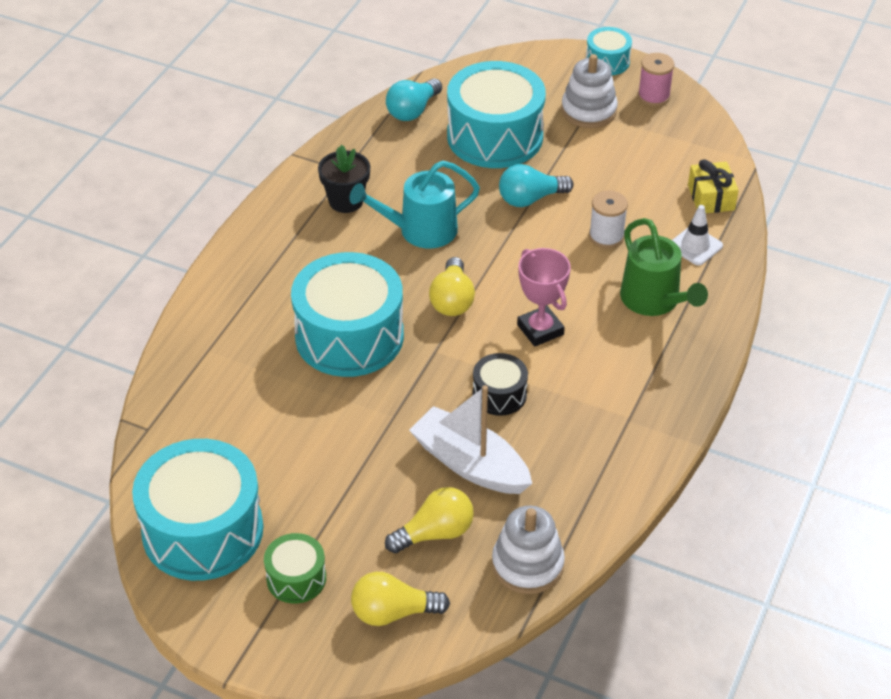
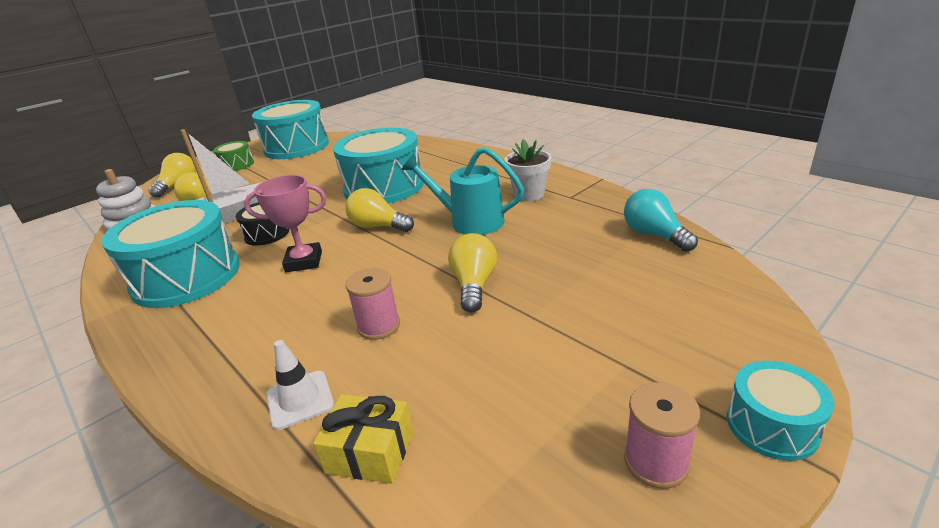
camera: 115 degrees right, 15 degrees down
(346, 201) = (529, 194): black flower pot -> white flower pot
(420, 230) = (470, 221): turquoise watering can -> turquoise watering can turned 75 degrees counterclockwise
(495, 136) = (593, 279): turquoise drum -> turquoise drum (186, 277)
(530, 199) = (474, 285): turquoise light bulb -> yellow light bulb
(588, 111) = (628, 368): white stacking toy -> none
(606, 236) = (379, 326): white spool -> pink spool
(654, 300) = (260, 338): green watering can -> none

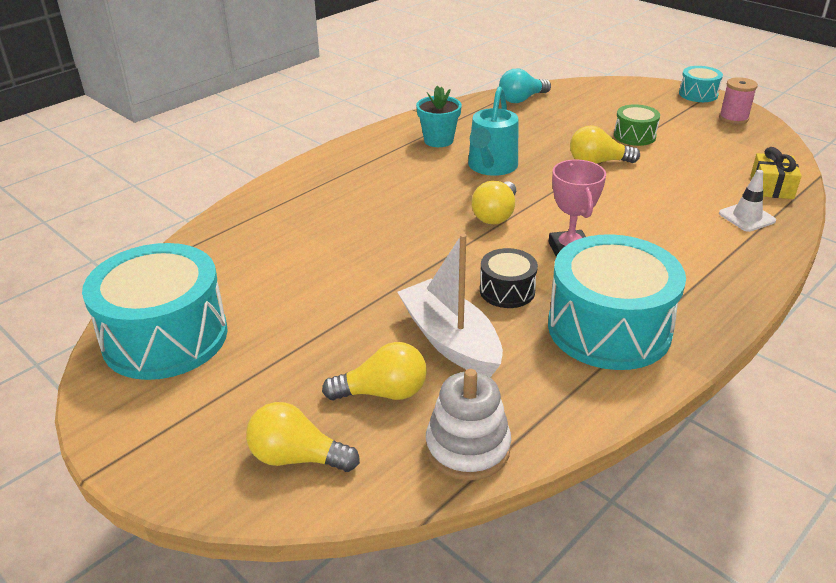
camera: 95 degrees left, 5 degrees up
(237, 165) = (221, 399): green drum -> green drum (634, 136)
(379, 326) = (659, 197): pink spool -> none
(384, 187) = (390, 223): turquoise drum -> none
(529, 194) = (438, 140): white flower pot -> turquoise flower pot

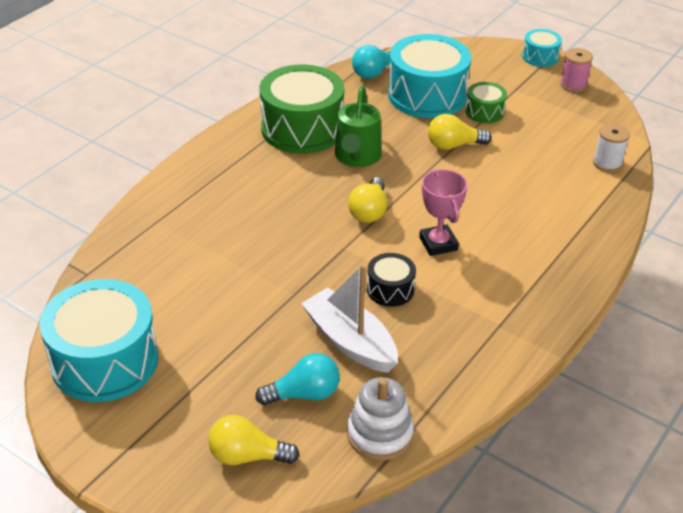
camera: 10 degrees left, 5 degrees up
(383, 392) = (304, 394): yellow light bulb -> turquoise light bulb
(438, 140) = (302, 128): turquoise flower pot -> green drum
(491, 167) = (357, 157): turquoise watering can -> green watering can
(609, 328) = (478, 318): turquoise drum -> turquoise drum (427, 95)
(746, 217) = (586, 197): white traffic cone -> none
(771, 187) = (607, 163): yellow gift -> white spool

